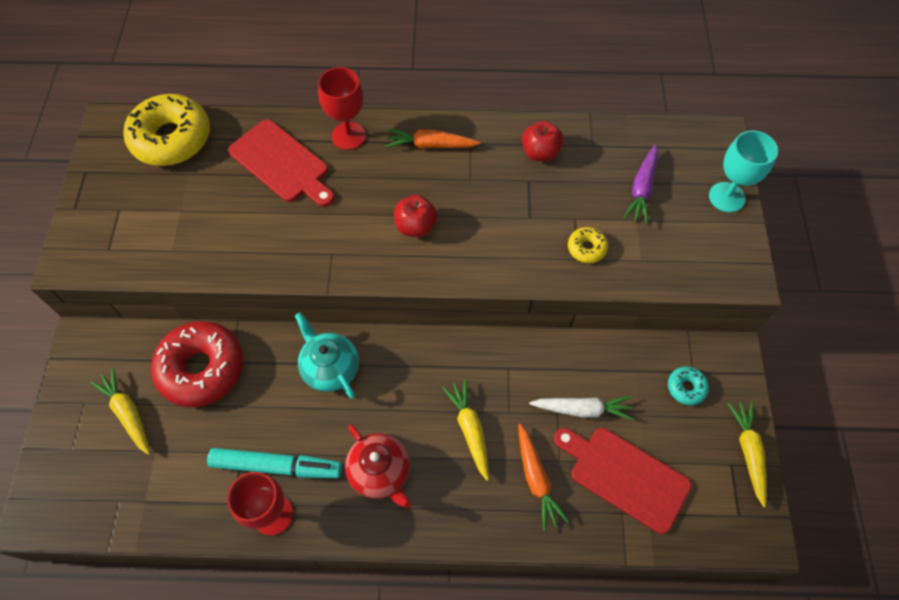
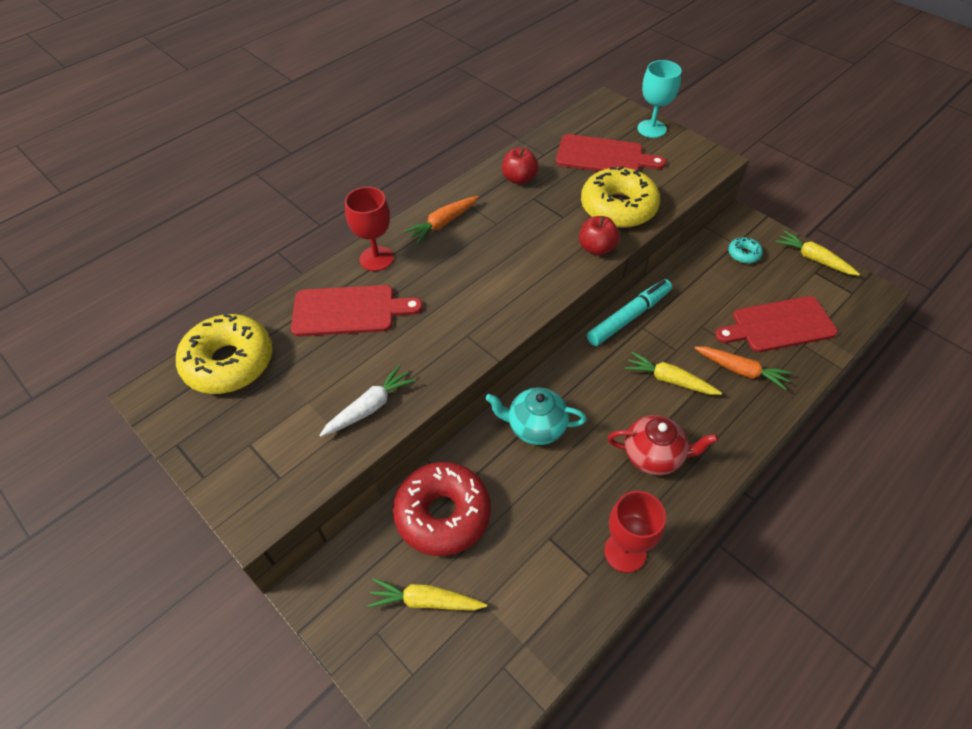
camera: 45 degrees left, 10 degrees down
(276, 466) = (584, 520): turquoise marker -> turquoise marker (629, 317)
(416, 226) = (500, 275): red apple -> red apple (596, 248)
(582, 409) = (711, 312): white carrot -> white carrot (370, 407)
(586, 248) = (618, 207): yellow donut -> yellow donut, size x2.24
(642, 189) = (603, 156): purple carrot -> red cutting board

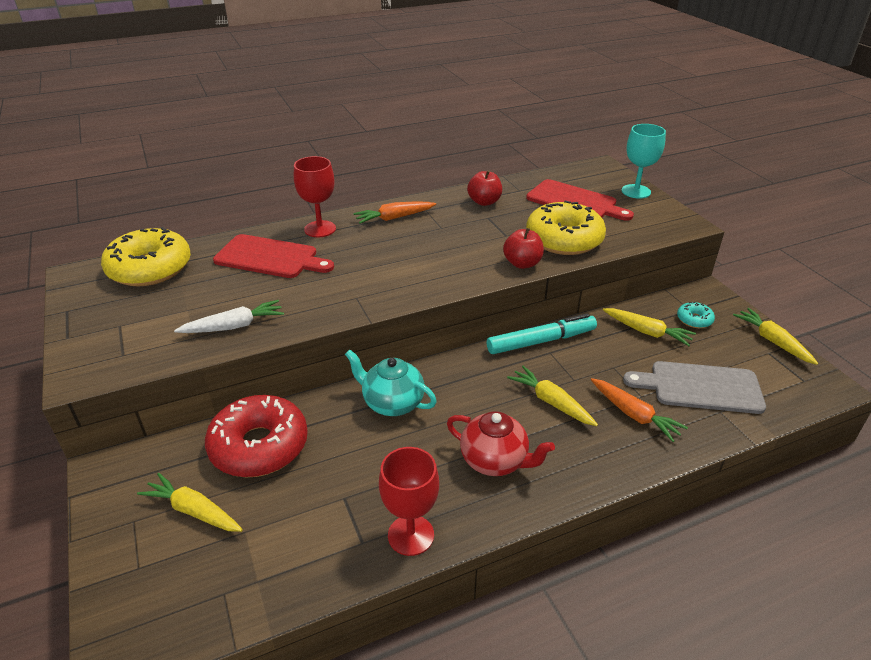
camera: 20 degrees right, 15 degrees down
(712, 279) = (647, 332): none -> yellow carrot
(779, 325) = (700, 387): red cutting board -> grey cutting board

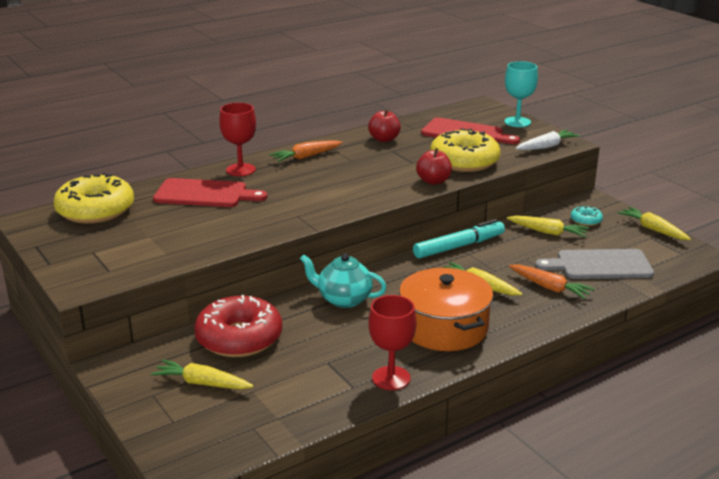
camera: 10 degrees left, 10 degrees down
(234, 326) = (198, 243): white carrot -> white carrot (546, 147)
(495, 461) = (444, 327): red teapot -> orange pot

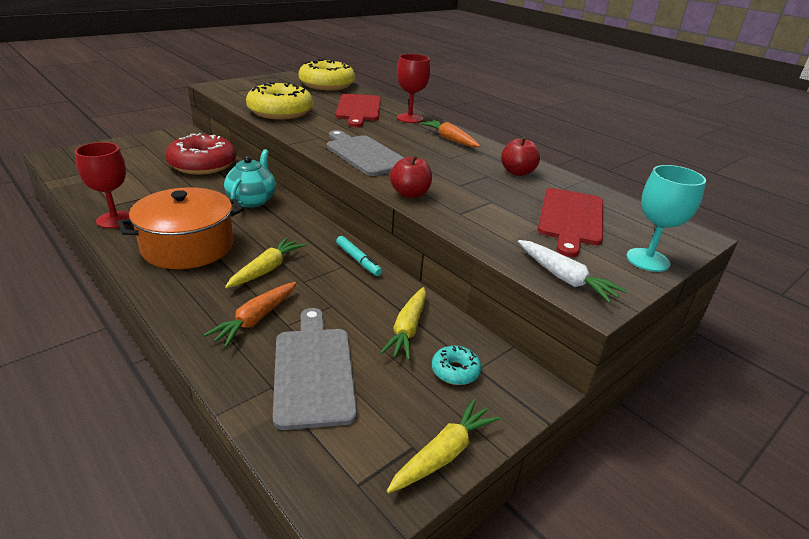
camera: 80 degrees right, 5 degrees up
(202, 383) = (148, 156): yellow carrot -> none
(346, 195) = (364, 154): none -> grey cutting board
(459, 246) = (358, 260): turquoise marker -> turquoise marker, size x0.59
(464, 161) = (475, 214): yellow donut -> yellow donut (280, 112)

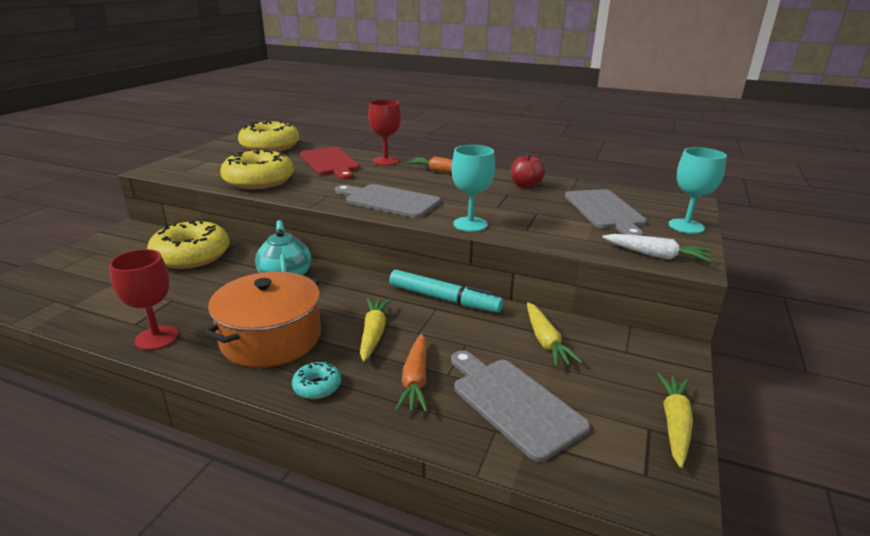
camera: 25 degrees left, 5 degrees down
(203, 165) = (191, 256): red donut -> yellow donut
(358, 260) = (444, 299): turquoise marker -> turquoise marker, size x1.69
(410, 194) = (470, 224): red apple -> turquoise goblet
(455, 371) = (614, 359): turquoise donut -> turquoise donut (317, 386)
(571, 219) = (605, 211): red cutting board -> grey cutting board

